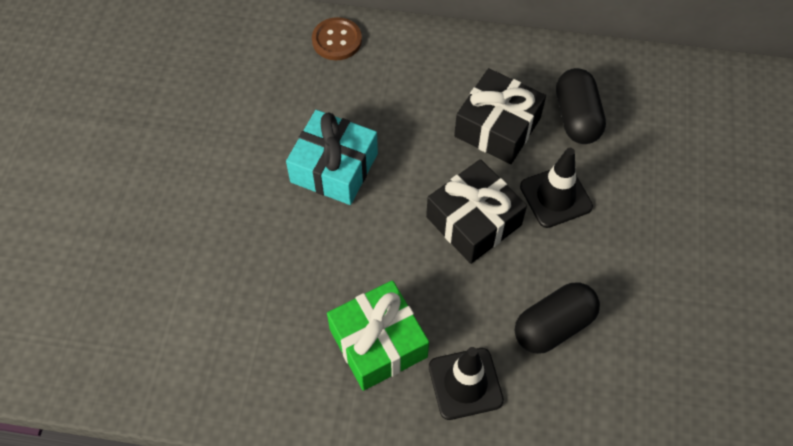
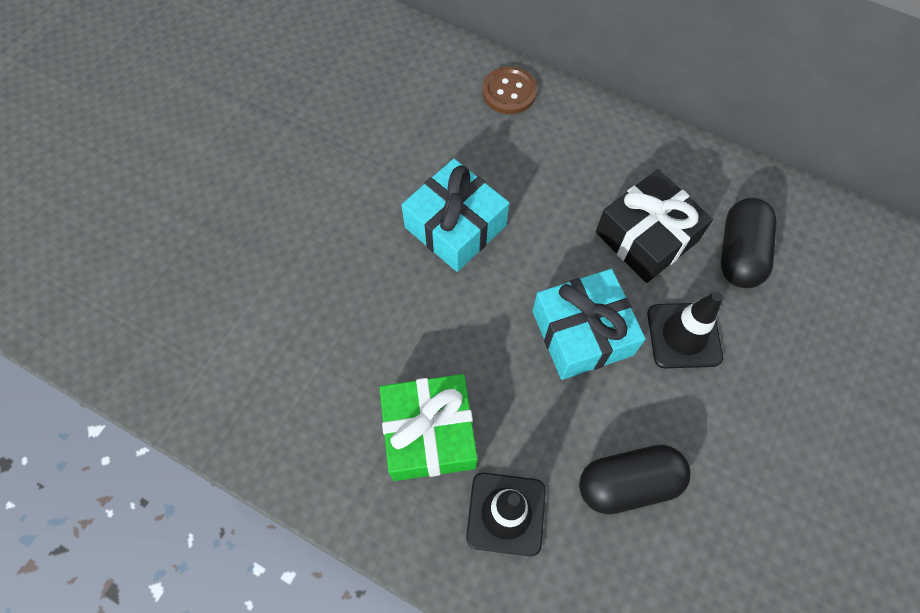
camera: 20 degrees right, 5 degrees up
(473, 221) = (582, 333): black gift -> turquoise gift

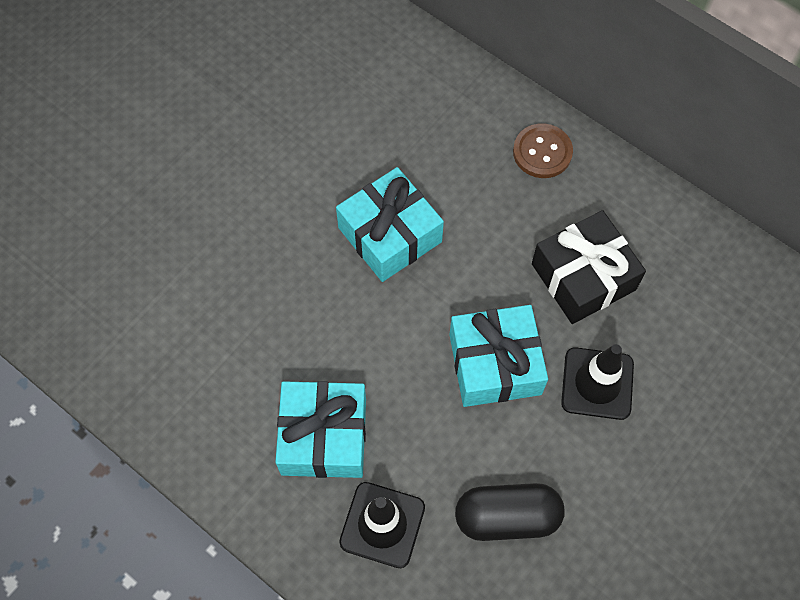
camera: 10 degrees right, 0 degrees up
(429, 433) = (324, 436): green gift -> turquoise gift
(509, 92) = (474, 99): brown button -> brown button (542, 152)
(739, 253) = (676, 309): black capsule -> none

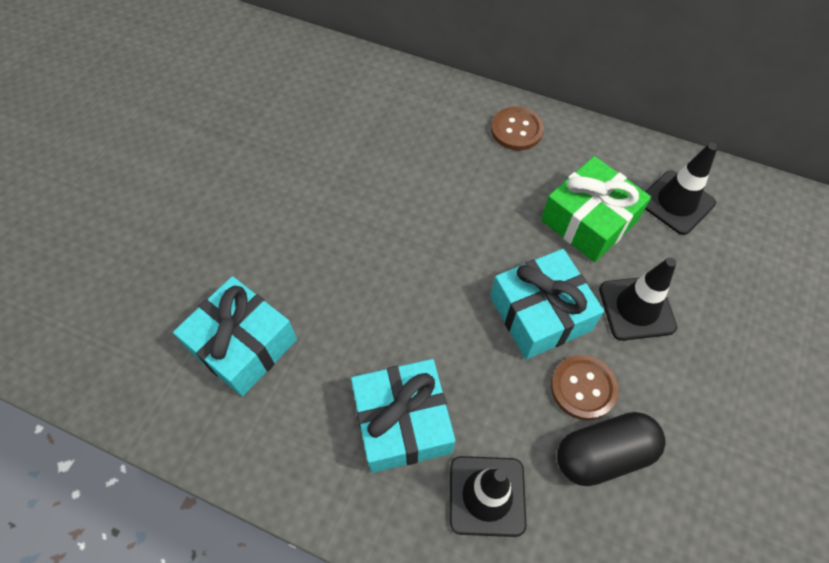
camera: 15 degrees left, 5 degrees down
(390, 235) = (408, 224): turquoise gift -> turquoise gift (243, 345)
(511, 449) = (583, 388): none -> brown button
(583, 277) = (589, 220): black gift -> green gift
(687, 279) = (676, 202): none -> black traffic cone

